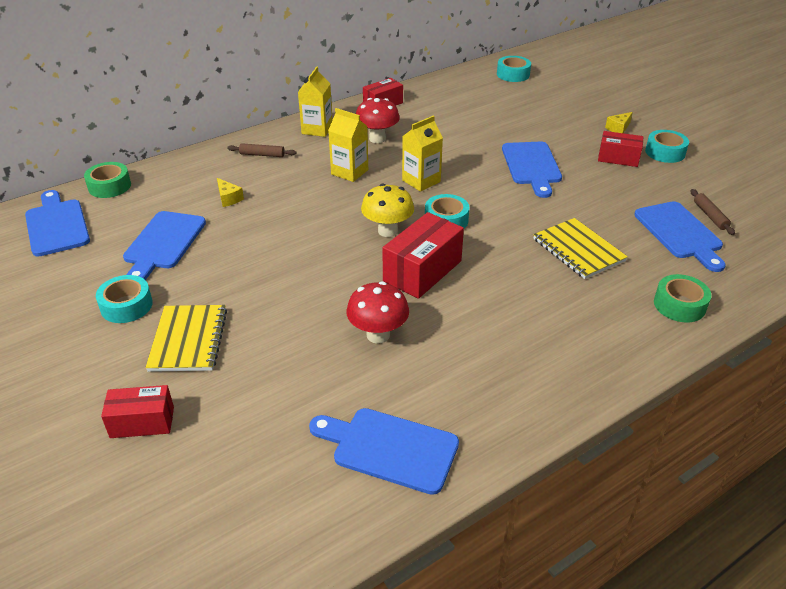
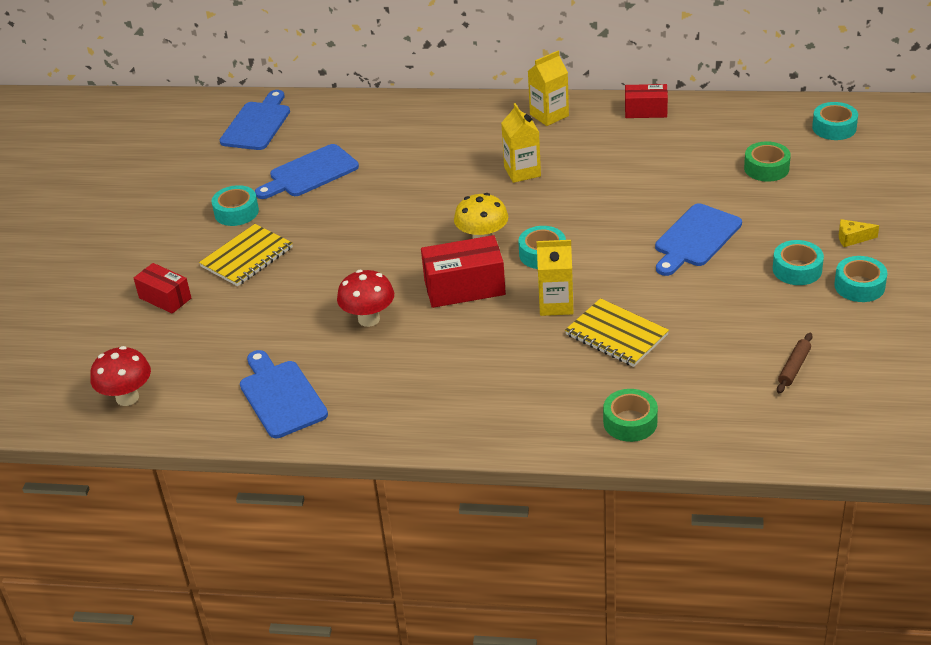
camera: 45 degrees right, 0 degrees up
(109, 186) = (325, 104): green tape -> green tape (766, 168)
(228, 198) = (398, 154): yellow cheese -> none
(262, 155) = (471, 123): brown rolling pin -> none
(377, 139) = (590, 147): red mushroom -> red mushroom (127, 398)
(421, 181) = (571, 208): yellow carton -> yellow carton (556, 304)
(578, 250) = (616, 335): yellow notebook -> yellow notebook turned 60 degrees counterclockwise
(618, 158) = (797, 269): red box -> turquoise tape
(680, 233) = (735, 367): blue cutting board -> none

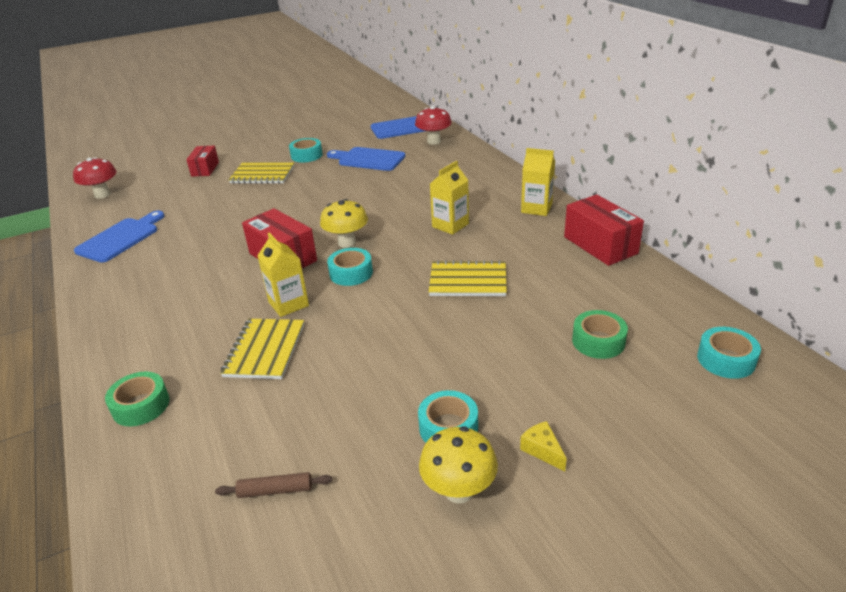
camera: 55 degrees right, 5 degrees down
(369, 319) = (221, 236): red mushroom -> red mushroom (434, 141)
(626, 196) = (468, 281): none -> yellow notebook
(646, 111) = (600, 245): red box -> red box, size x1.57
(695, 238) = (441, 341): blue cutting board -> none
(859, 286) = (459, 491): turquoise tape -> yellow mushroom

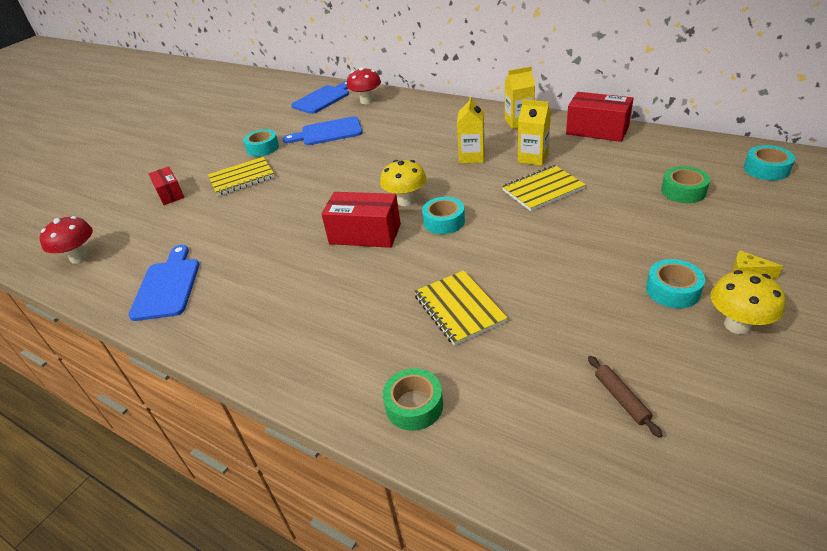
camera: 30 degrees left, 5 degrees up
(275, 490) = (621, 398): brown rolling pin -> brown rolling pin turned 75 degrees counterclockwise
(288, 304) = (426, 266): yellow carton -> yellow carton (533, 158)

